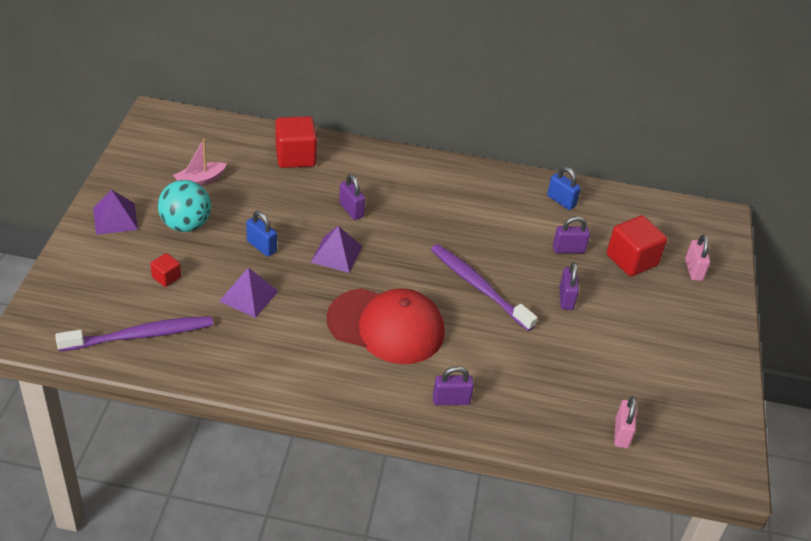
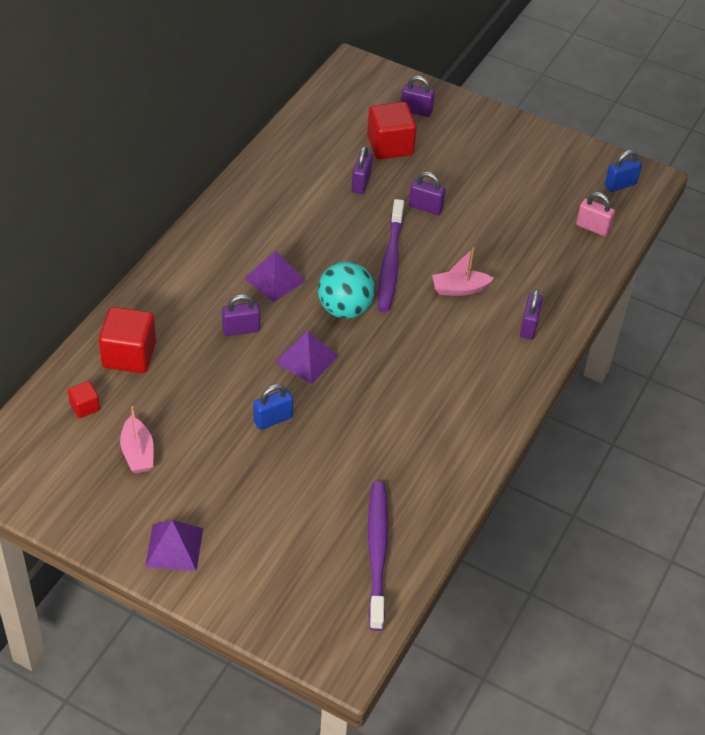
camera: 70 degrees left, 5 degrees up
(166, 277) = (294, 514): red cube -> red cube (85, 407)
(186, 225) = (211, 481): turquoise ball -> turquoise ball (345, 309)
(249, 296) = (346, 447): purple pyramid -> purple pyramid (275, 279)
(386, 326) = (423, 347): red cap -> none
(473, 340) = (459, 289): none -> pink boat
(478, 286) = (390, 263): purple toothbrush -> purple toothbrush turned 60 degrees counterclockwise
(561, 201) = (290, 164): blue padlock -> blue padlock (620, 185)
(693, 270) = (416, 111): pink padlock -> purple padlock

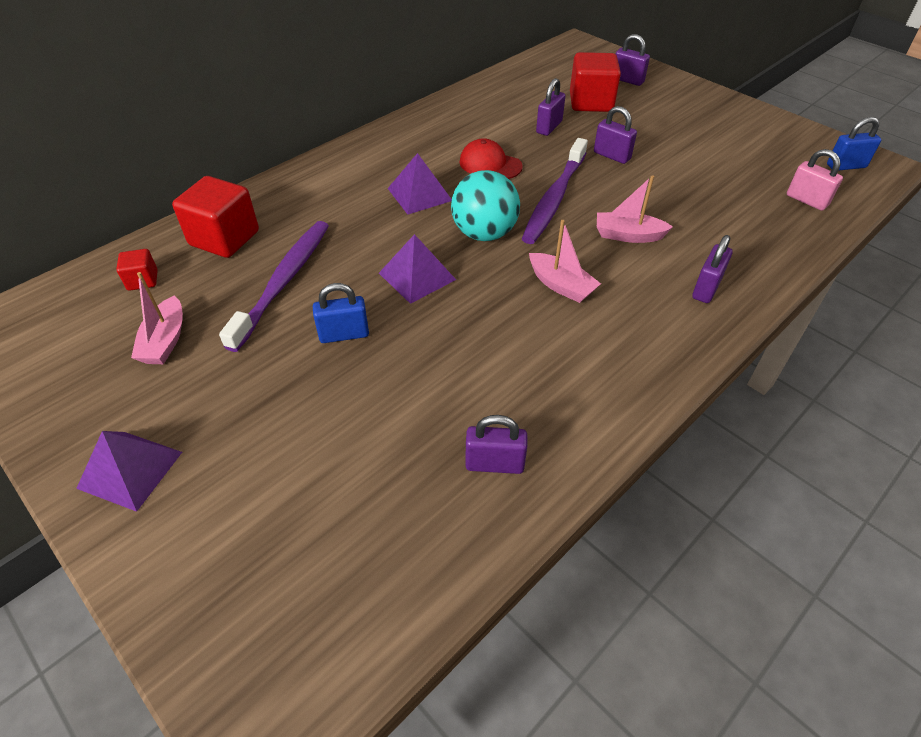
camera: 20 degrees right, 0 degrees up
(241, 329) = (358, 234): purple padlock -> purple padlock (494, 464)
(323, 236) = (490, 164): none -> red cap
(377, 552) = (399, 547): purple toothbrush -> purple toothbrush (284, 281)
(421, 345) = (561, 285): none -> pink boat

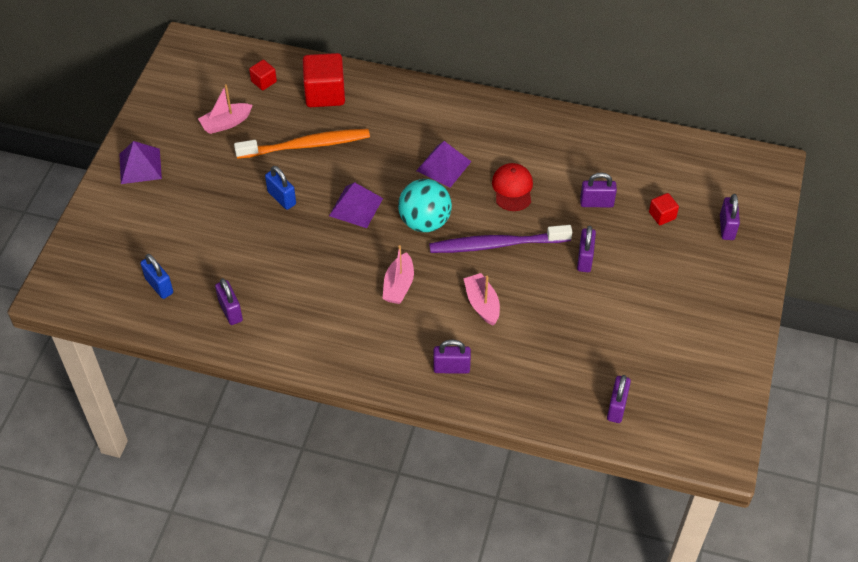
camera: 60 degrees right, 5 degrees up
(284, 281) = (306, 145): purple toothbrush -> orange toothbrush
(591, 102) = (662, 215): red cube -> red cube, size x0.51
(806, 200) = (616, 407): pink padlock -> purple padlock
(846, 166) = (697, 426): blue padlock -> blue padlock (159, 286)

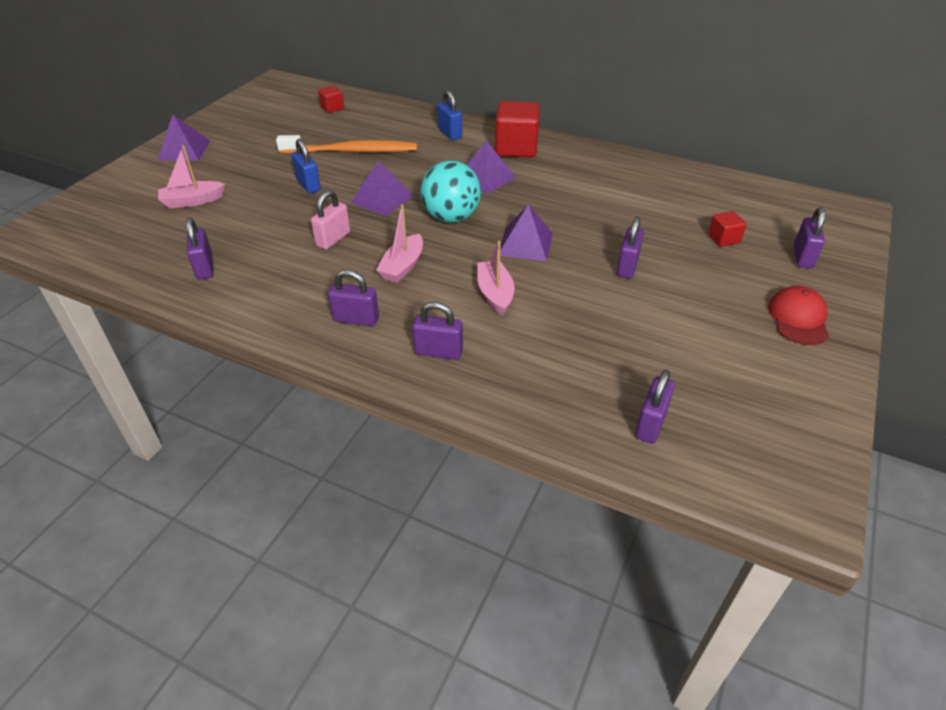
camera: 10 degrees right, 10 degrees down
(159, 286) = (142, 238): blue padlock -> blue padlock (450, 133)
(226, 123) = (282, 130): pink boat -> pink boat (192, 201)
(325, 94) = (386, 120): red cube -> red cube (516, 148)
(329, 263) = (333, 239): none -> pink padlock
(496, 244) = (525, 243): purple toothbrush -> purple pyramid
(512, 188) = (555, 201): red cap -> red cap (798, 318)
(596, 203) = (647, 221): purple padlock -> purple padlock (356, 319)

